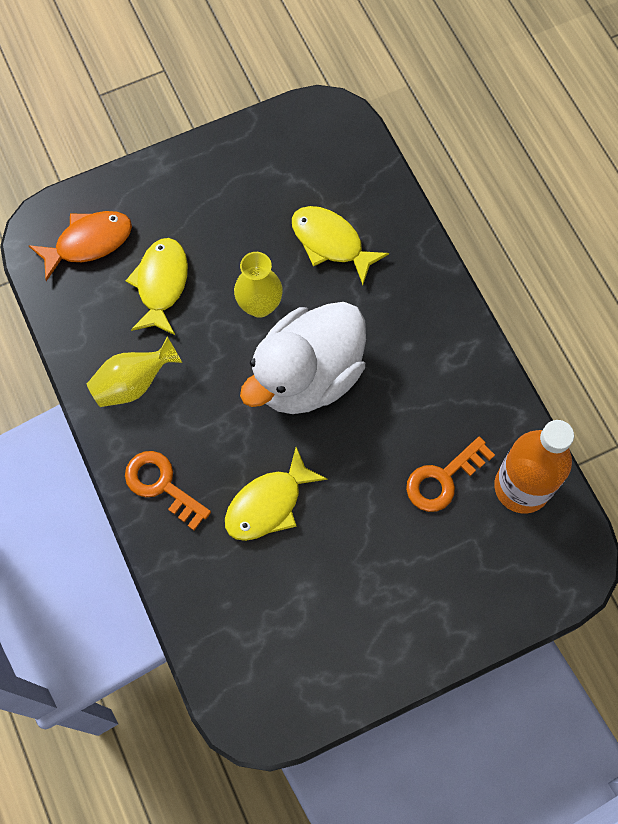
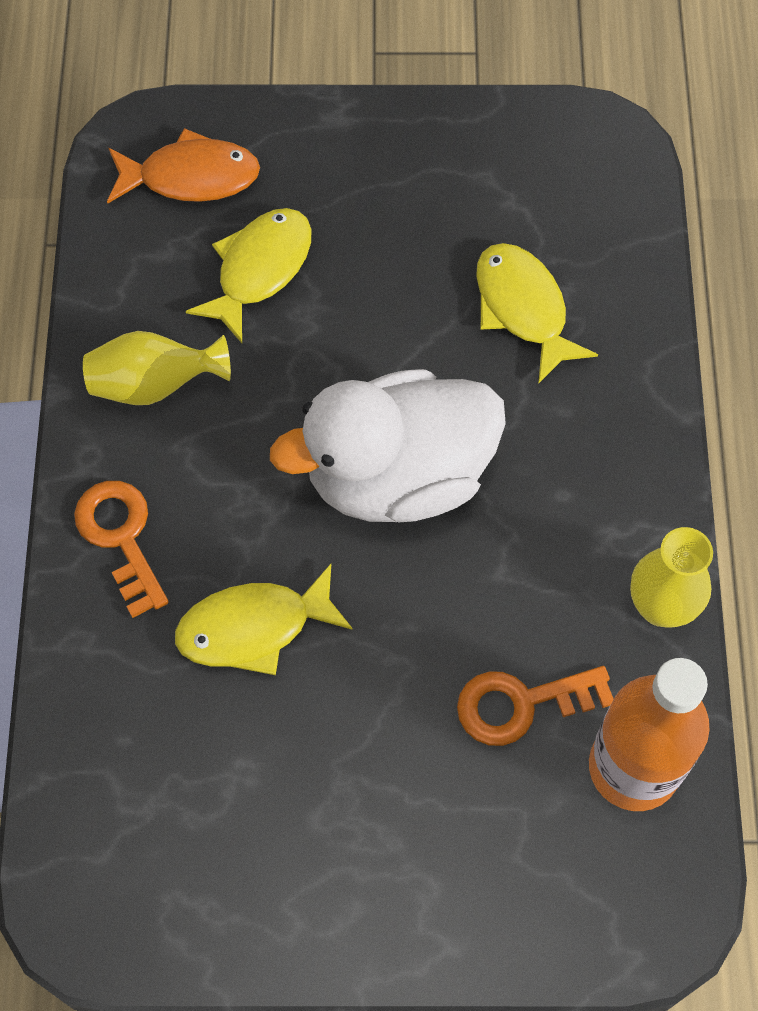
camera: 25 degrees right, 5 degrees down
(259, 305) = (380, 352): yellow vase -> yellow vase (661, 606)

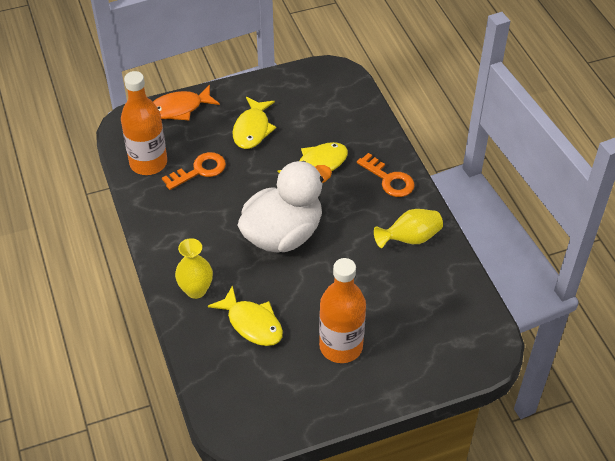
camera: 160 degrees right, 15 degrees down
(191, 177) = (450, 338): orange fish -> orange fish (179, 108)
(259, 270) = (390, 303): yellow fish -> yellow fish (252, 129)
(383, 220) = (341, 346): none -> orange bottle
(661, 606) = (150, 218): yellow vase -> yellow vase (196, 290)

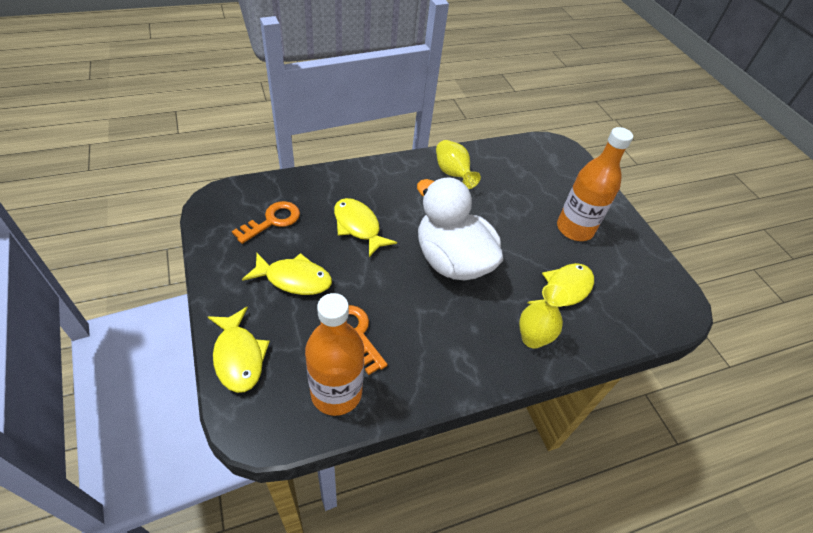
camera: 95 degrees left, 0 degrees up
(179, 108) = (239, 356): orange fish -> yellow fish
(389, 179) = (382, 178): orange key -> orange key (272, 221)

